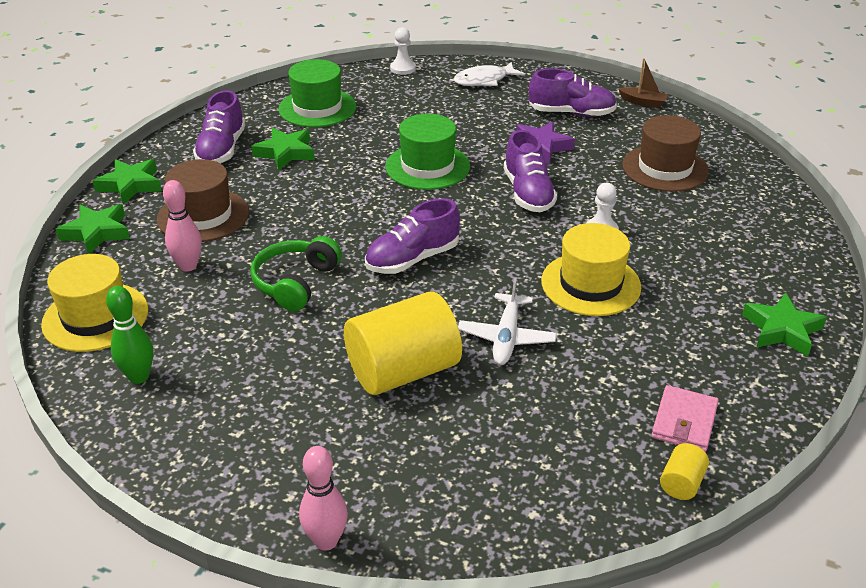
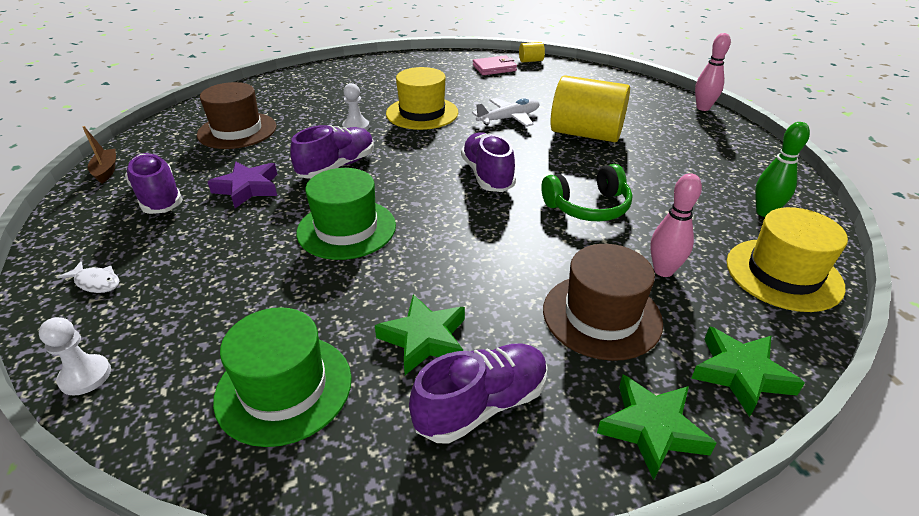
camera: 130 degrees left, 0 degrees up
(412, 259) = (487, 175): purple shoe -> purple shoe turned 120 degrees counterclockwise
(484, 80) = (96, 282): white fish -> white fish, size x0.63
(782, 330) = (391, 65): green star -> none

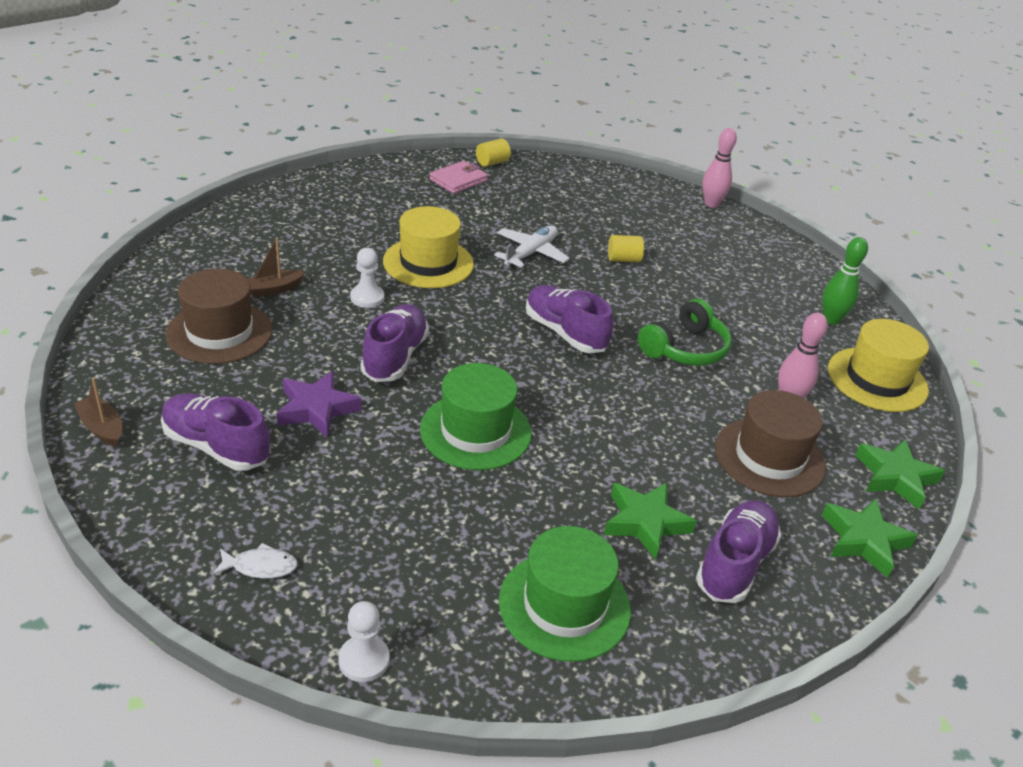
camera: 30 degrees left, 0 degrees up
(298, 112) = (273, 289): none -> brown boat
(586, 134) = (623, 259): yellow cylinder -> yellow cylinder, size x0.42

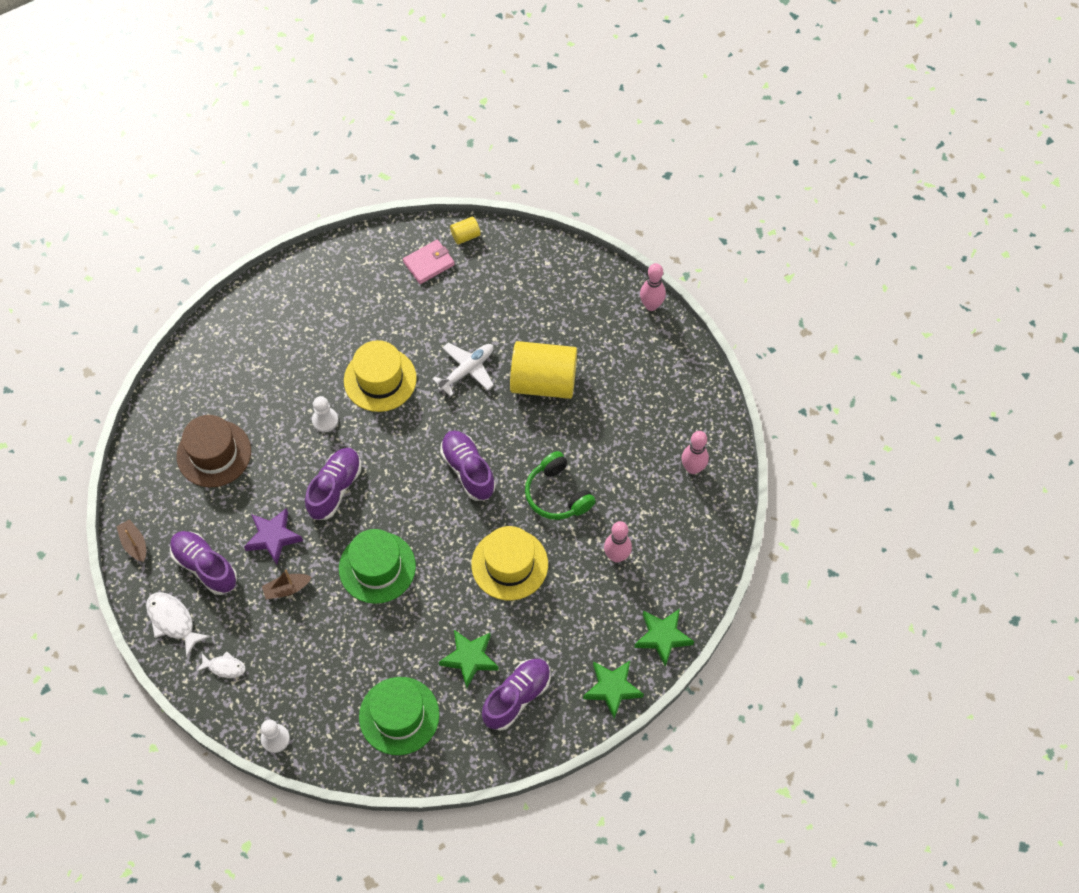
camera: 15 degrees right, 25 degrees up
(167, 514) = (173, 621): none -> white fish
(273, 289) = (256, 407): brown boat -> brown boat (287, 589)
(623, 259) = (543, 382): yellow cylinder -> yellow cylinder, size x2.38
(685, 349) = (557, 494): green headphones -> green headphones turned 90 degrees clockwise
(769, 457) = (578, 610): brown hat -> none
(831, 320) = (693, 468): green bowling pin -> pink bowling pin
(877, 379) = (698, 539): yellow hat -> yellow hat (509, 564)

